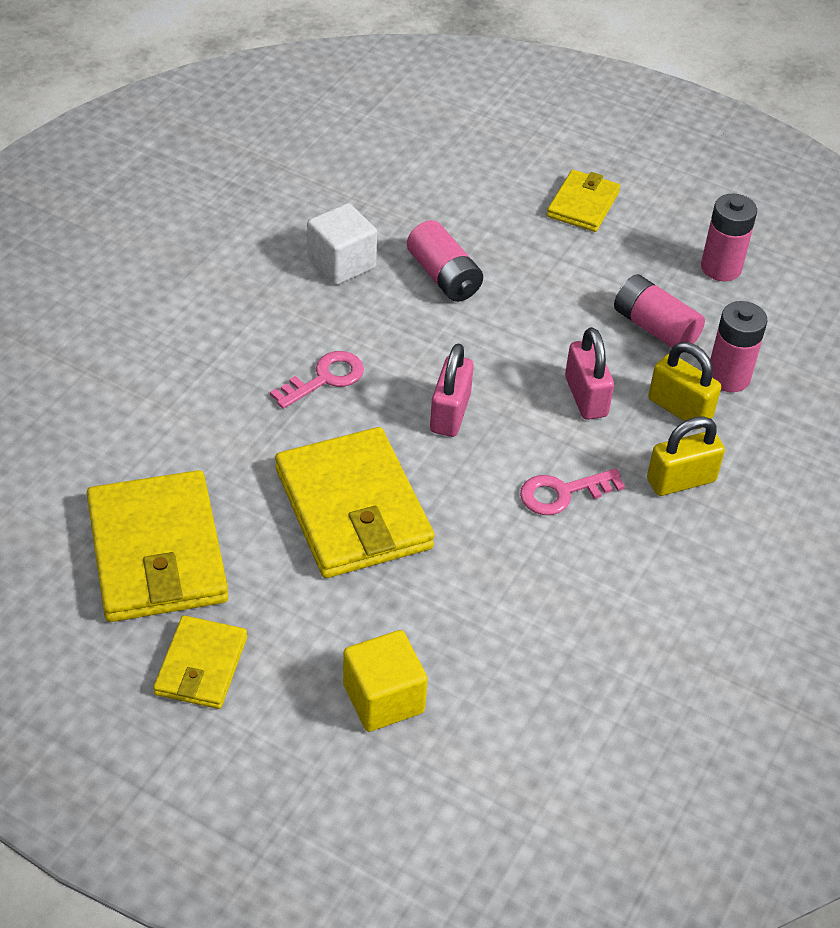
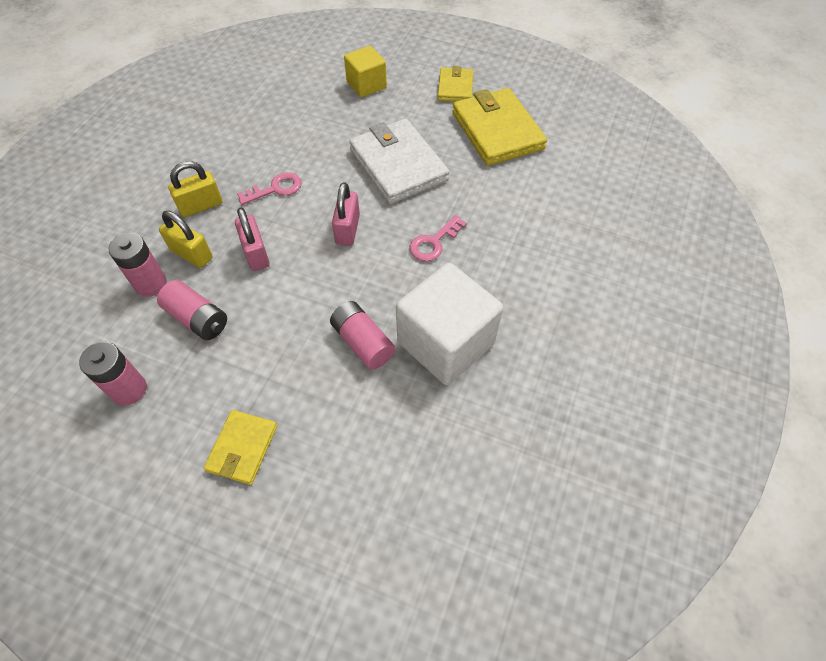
camera: 175 degrees right, 10 degrees up
(341, 263) = (446, 343): white cube -> white cube, size x1.74
(353, 508) = (398, 165): yellow wallet -> white wallet

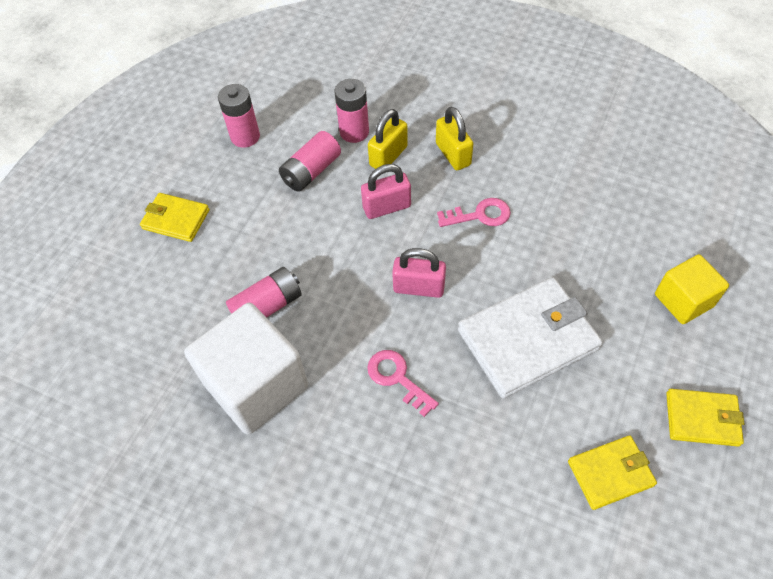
camera: 95 degrees right, 0 degrees up
(275, 189) = (479, 215): pink key -> pink key turned 75 degrees counterclockwise
(497, 131) = (610, 473): yellow wallet -> yellow wallet, size x0.55

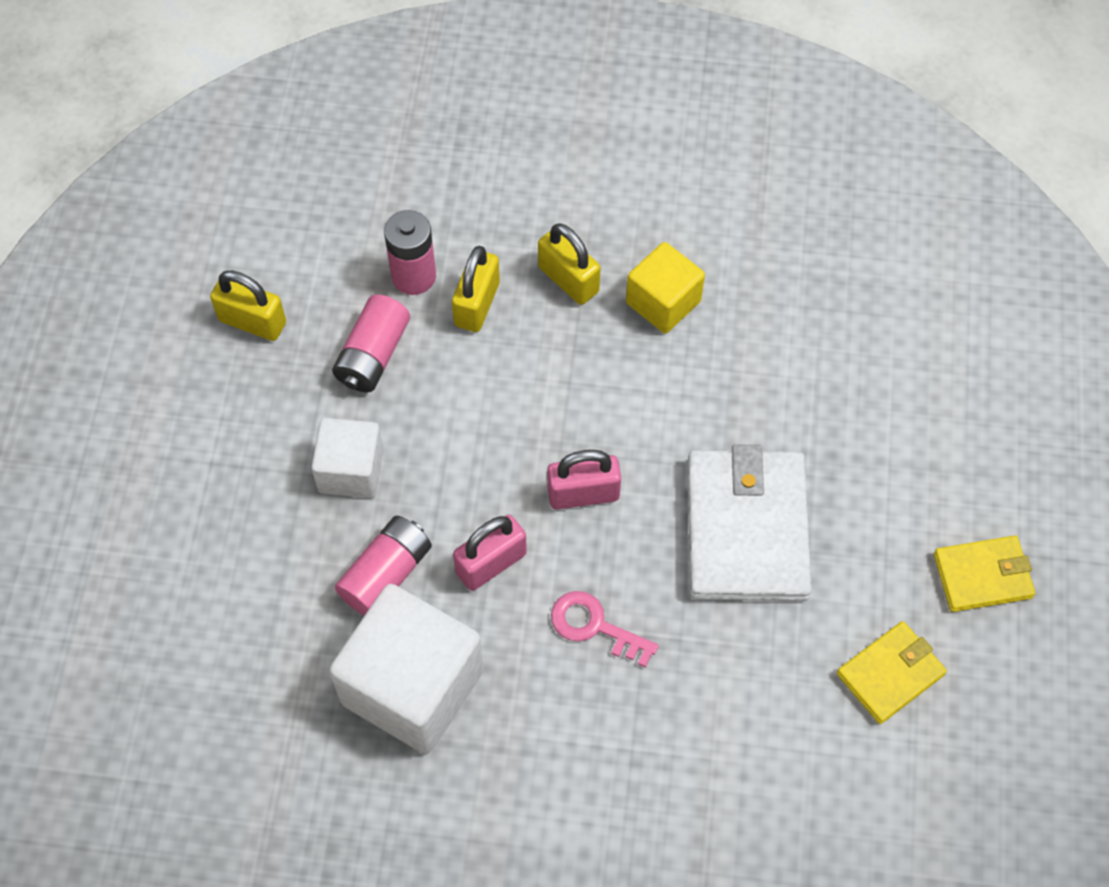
camera: 20 degrees left, 5 degrees up
(176, 219) = (202, 479): yellow wallet -> none
(245, 137) = (252, 322): pink battery -> yellow padlock
(270, 236) = (351, 470): none -> white cube
(387, 207) = (501, 385): pink padlock -> pink padlock (491, 563)
(479, 215) = (633, 366): pink key -> none
(527, 339) = (746, 529): white wallet -> white wallet turned 45 degrees counterclockwise
(683, 300) = (928, 424): yellow cube -> yellow cube (663, 302)

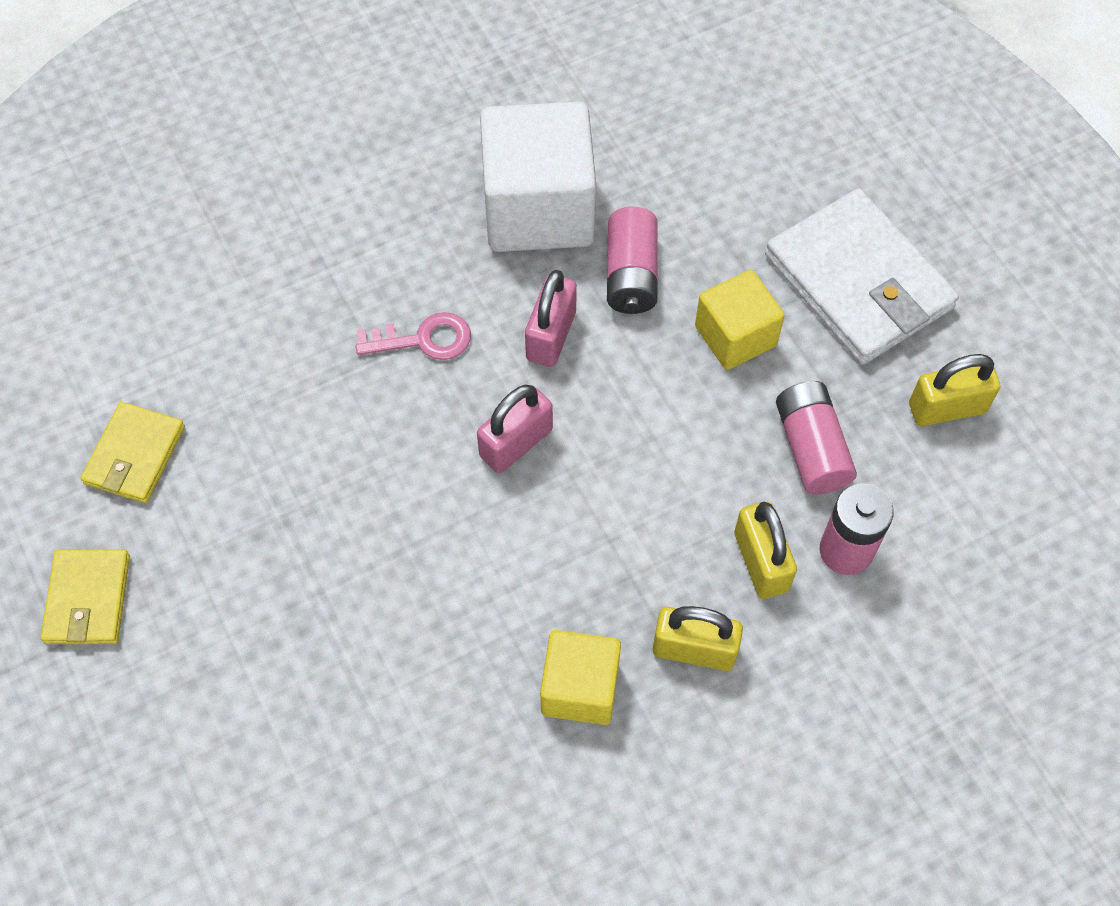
camera: 145 degrees right, 0 degrees up
(351, 470) = (735, 336): white cube -> yellow cube
(746, 529) = (343, 504): white wallet -> white wallet (858, 282)
(982, 576) = (88, 599): yellow wallet -> yellow wallet turned 45 degrees counterclockwise

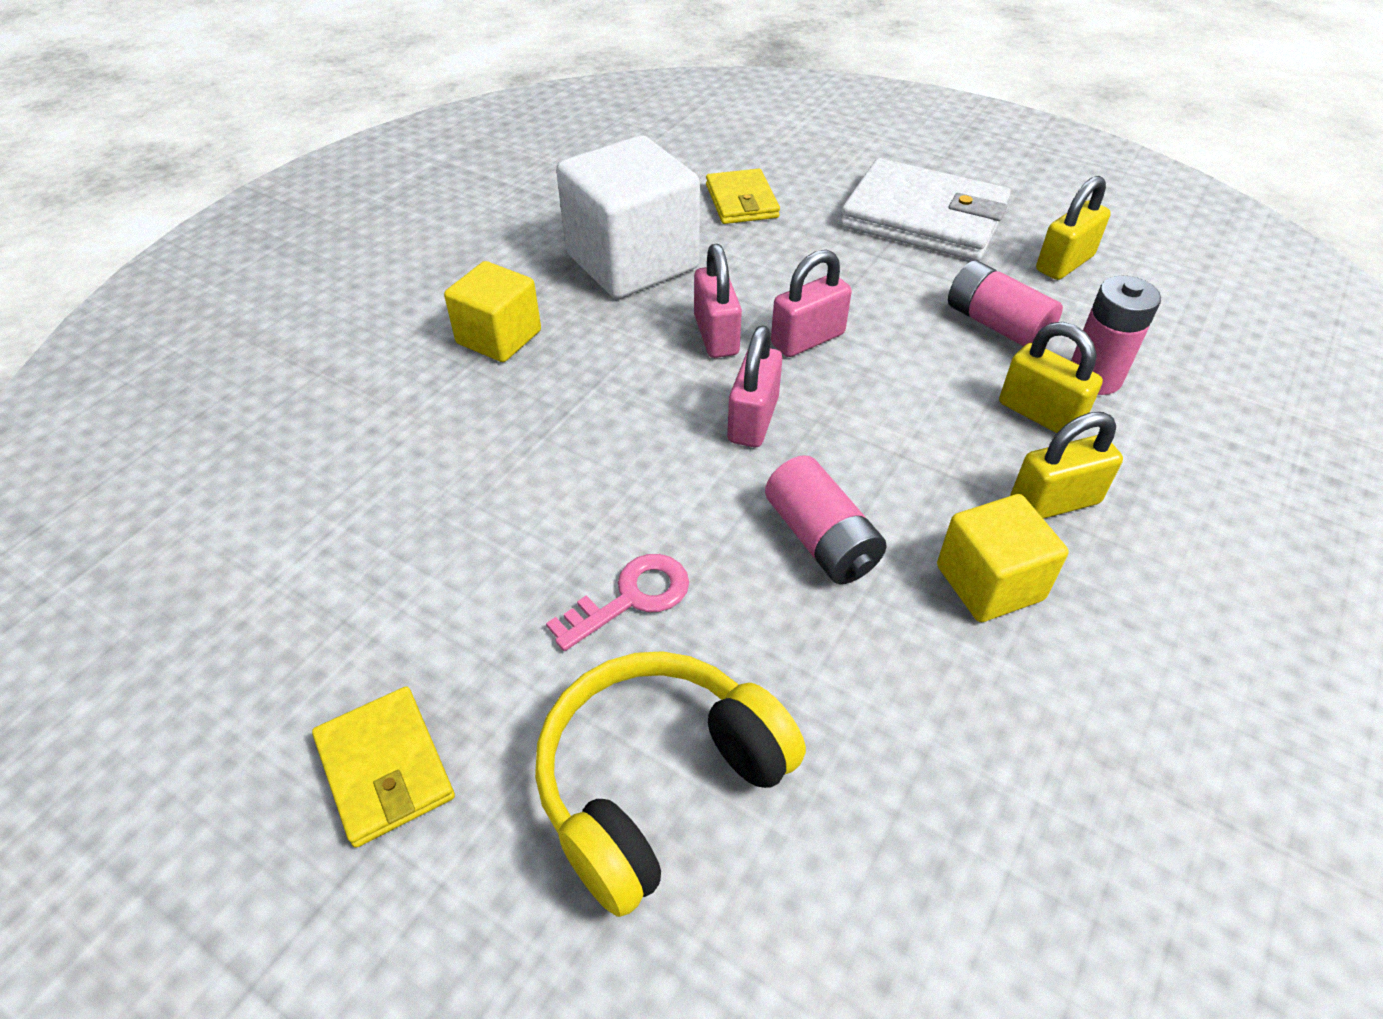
camera: 30 degrees left, 15 degrees down
(135, 455) = (357, 596): yellow wallet -> yellow wallet (742, 201)
(243, 704) = (658, 782): none -> yellow headphones
(423, 339) = (602, 381): pink key -> pink key (631, 598)
(626, 379) = (807, 339): none -> pink padlock
(631, 274) = (747, 274): pink battery -> pink battery (821, 539)
(735, 336) = (866, 280): yellow cube -> yellow cube (499, 337)

